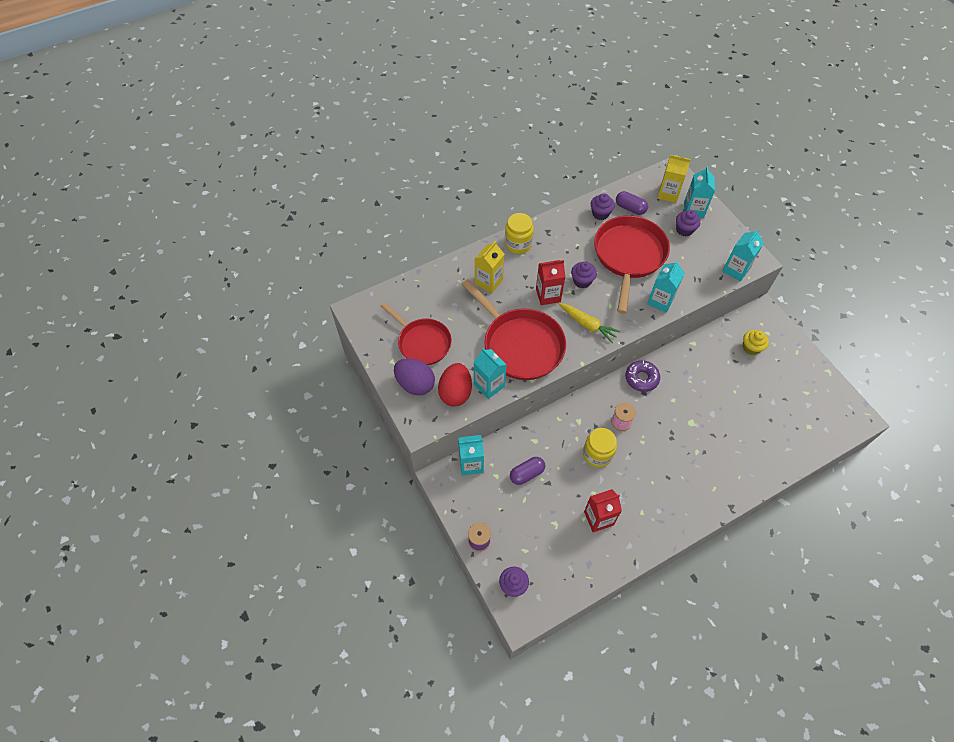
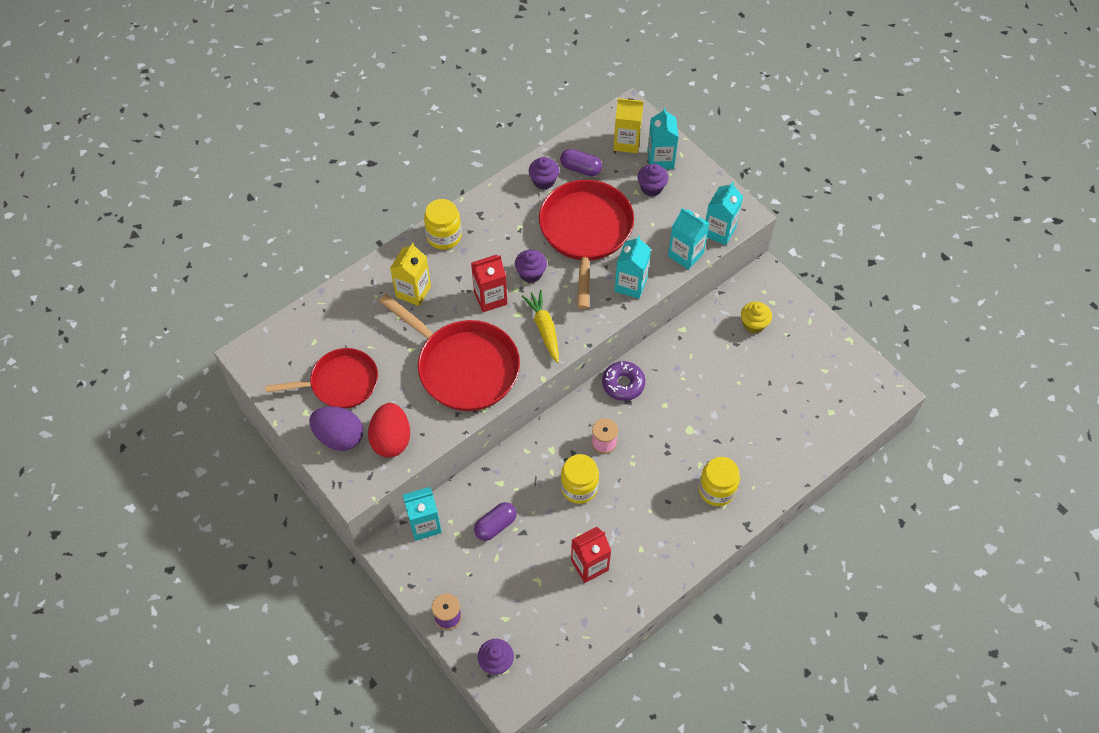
camera: 10 degrees left, 0 degrees up
(422, 342) = (340, 383): red pan -> red pan turned 45 degrees counterclockwise
(489, 385) = (432, 424): turquoise carton -> turquoise carton (685, 255)
(587, 325) = (544, 329): yellow carrot -> yellow carrot turned 135 degrees counterclockwise
(709, 474) = (716, 490): none -> yellow jar

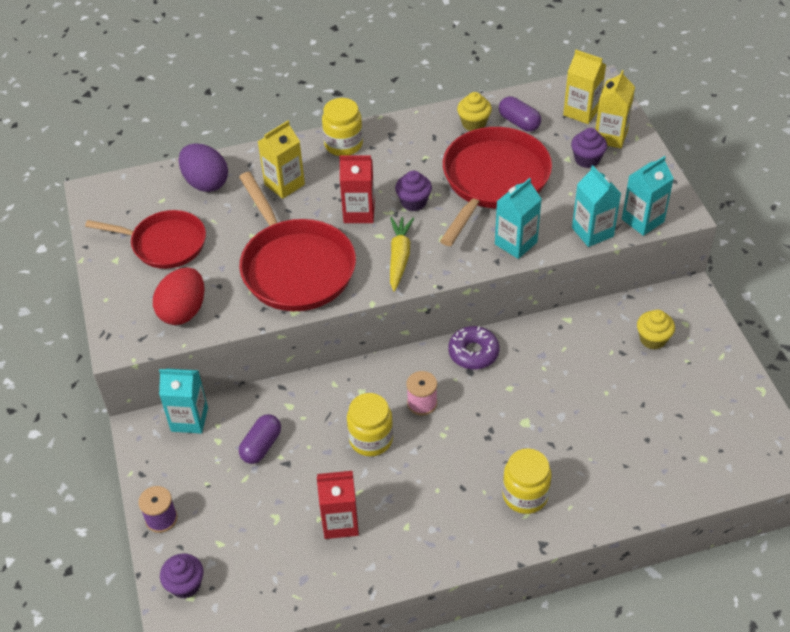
camera: 25 degrees right, 10 degrees down
(339, 437) = (134, 292): purple egg -> purple egg (206, 182)
(495, 525) = (261, 446): purple capsule -> purple capsule turned 45 degrees counterclockwise
(544, 181) = (474, 123): purple cupcake -> yellow cupcake
(660, 159) = (610, 136): turquoise carton -> yellow carton

